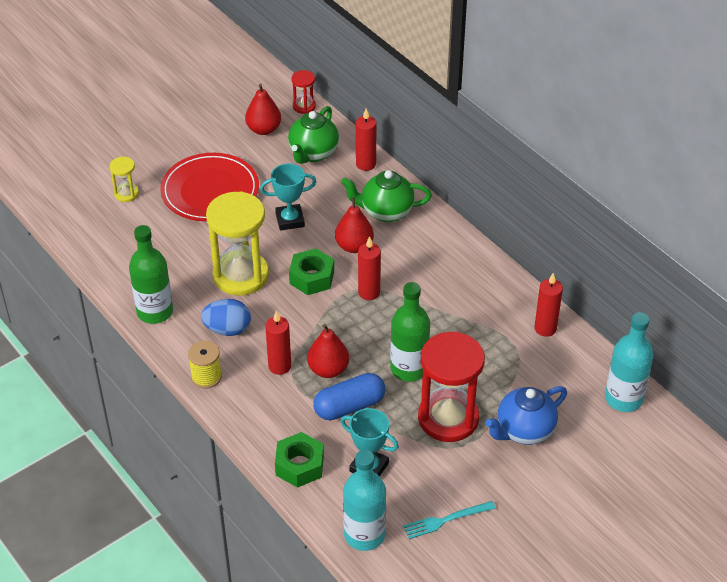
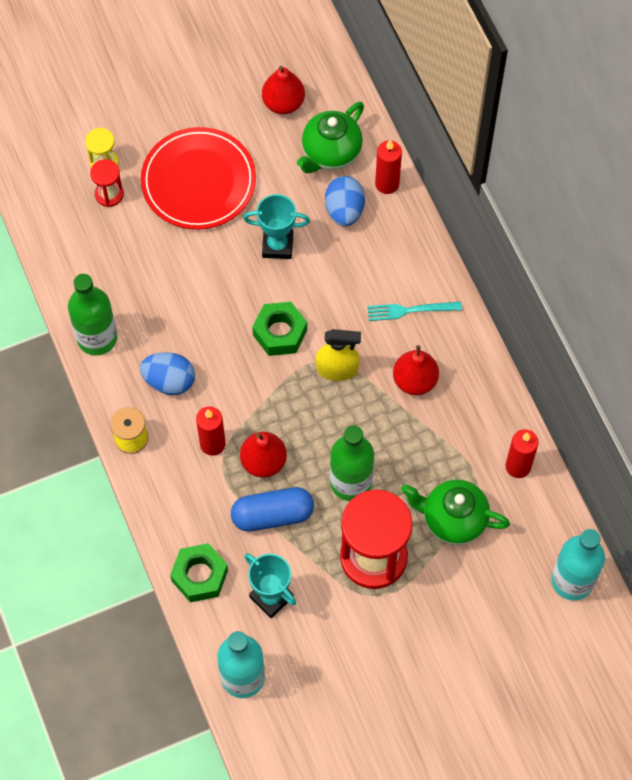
camera: 15 degrees right, 20 degrees up
(241, 275) = (202, 310): yellow hourglass -> none
(304, 106) = (340, 78): red hourglass -> red hourglass (109, 194)
(337, 187) = (344, 210): none -> blue egg
(354, 246) = (339, 300): red pear -> red pear (415, 380)
(369, 292) = (337, 369): red candle -> yellow spray bottle
(386, 212) = (389, 259): green teapot -> green teapot (453, 519)
(446, 520) = (332, 682): turquoise fork -> turquoise fork (410, 310)
(524, 431) = (449, 594): blue teapot -> none

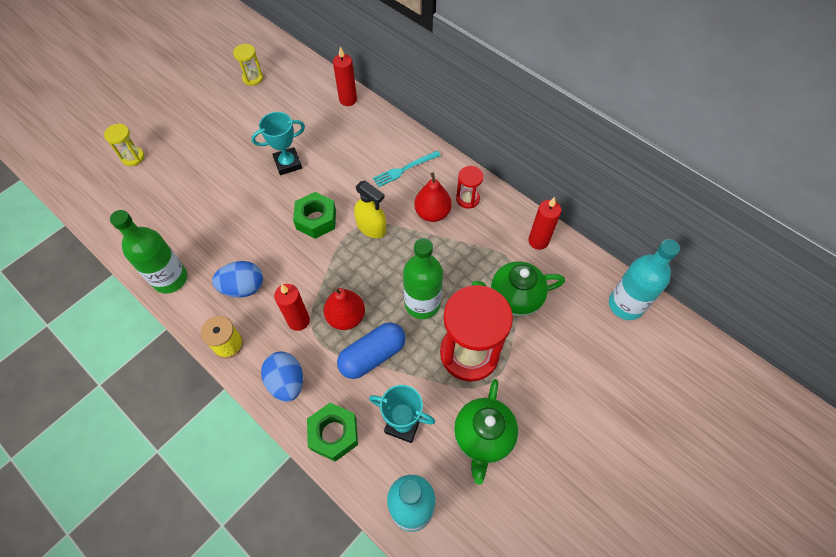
camera: 25 degrees left, 5 degrees down
(109, 194) = (144, 176): red hourglass -> red hourglass (467, 199)
(198, 181) = (211, 144): red plate -> none
(283, 103) = (253, 78): red pear -> yellow hourglass
(330, 153) = (300, 95): green teapot -> green teapot (483, 437)
(337, 369) = (371, 227): yellow spray bottle -> yellow spray bottle turned 60 degrees clockwise
(344, 210) = (326, 125): blue egg -> blue egg (286, 382)

